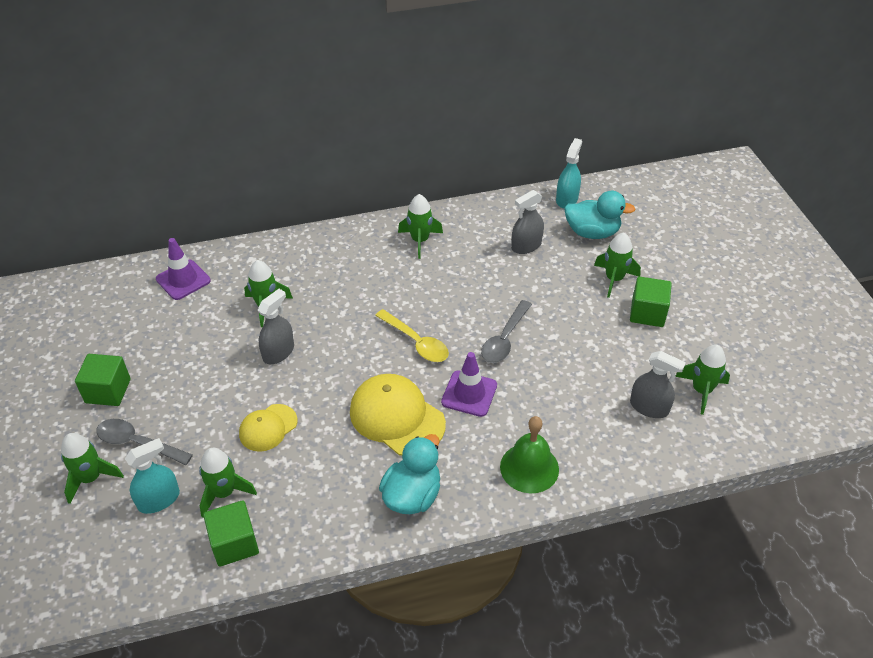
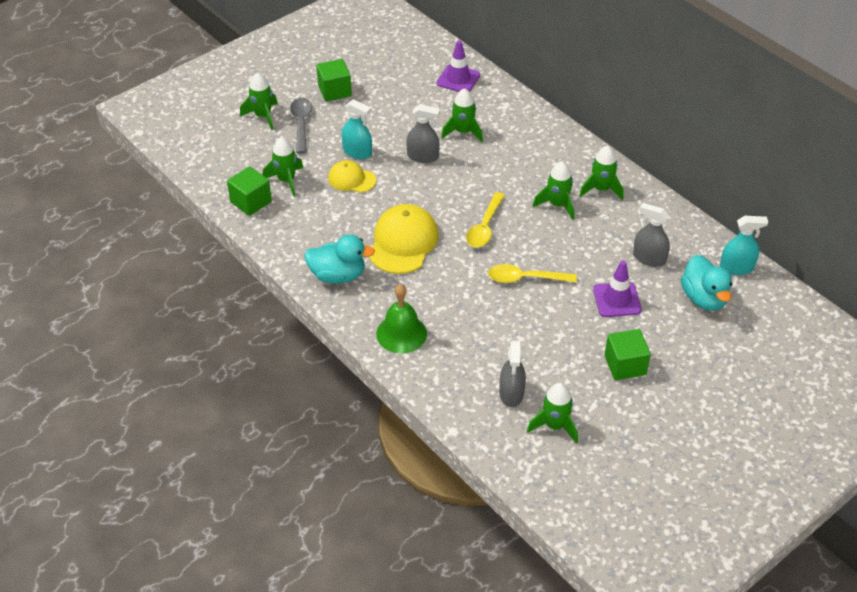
camera: 65 degrees right, 0 degrees up
(159, 500) = (264, 153): turquoise spray bottle -> turquoise spray bottle (357, 152)
(469, 394) = (452, 275): purple traffic cone -> purple traffic cone (617, 300)
(505, 339) = (525, 278): grey spoon -> yellow spoon
(614, 279) = (652, 330): green rocket -> green rocket (557, 205)

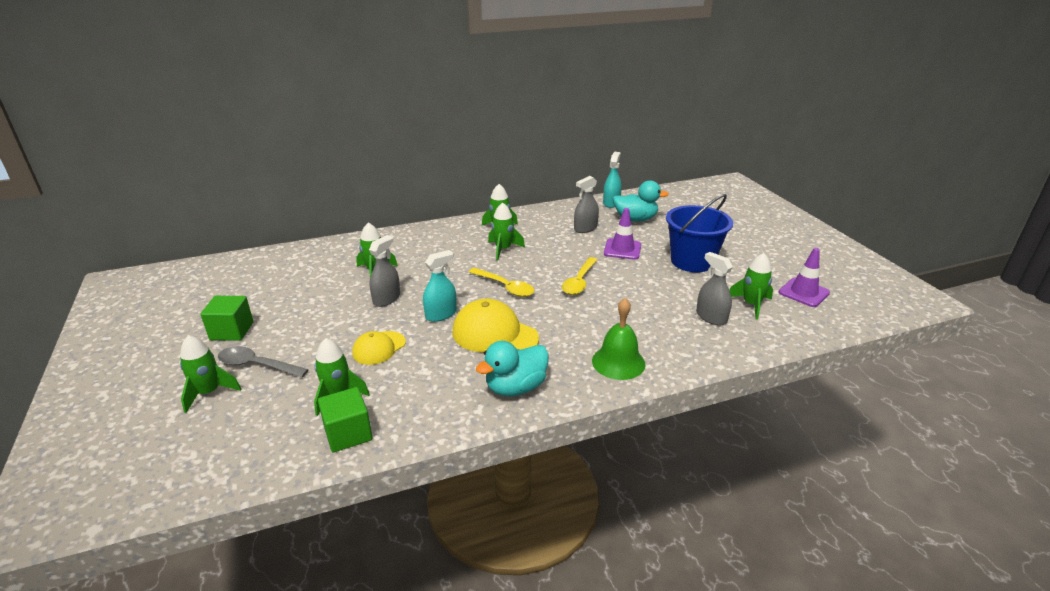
camera: 70 degrees left, 15 degrees down
(338, 275) = (515, 387): turquoise duck -> turquoise duck turned 150 degrees counterclockwise
(357, 152) = (342, 336): turquoise spray bottle -> turquoise spray bottle (441, 314)
(458, 79) = (304, 259): purple traffic cone -> purple traffic cone (803, 292)
(511, 393) = (711, 317): grey spray bottle -> grey spray bottle turned 150 degrees counterclockwise
(625, 365) = (692, 261): green cube -> blue bucket

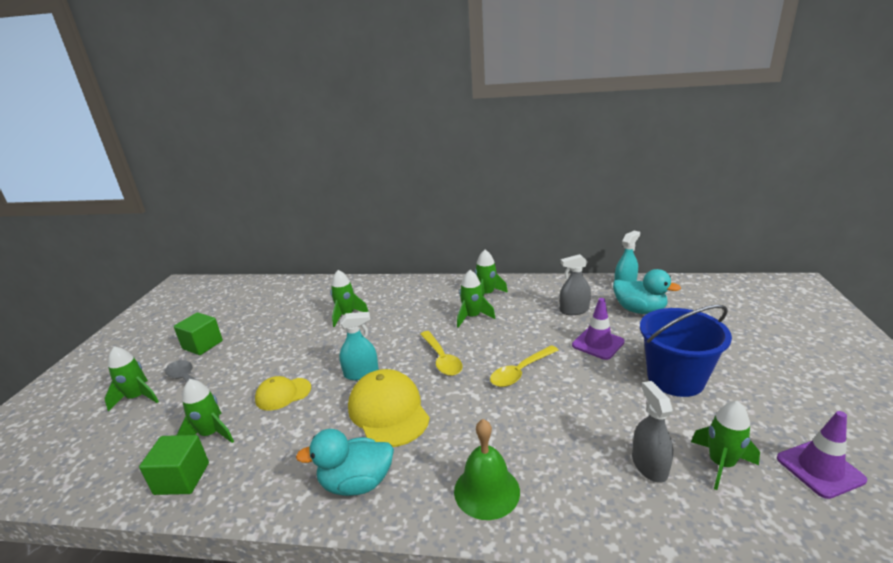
camera: 30 degrees right, 5 degrees down
(386, 299) = (332, 344): grey spray bottle -> none

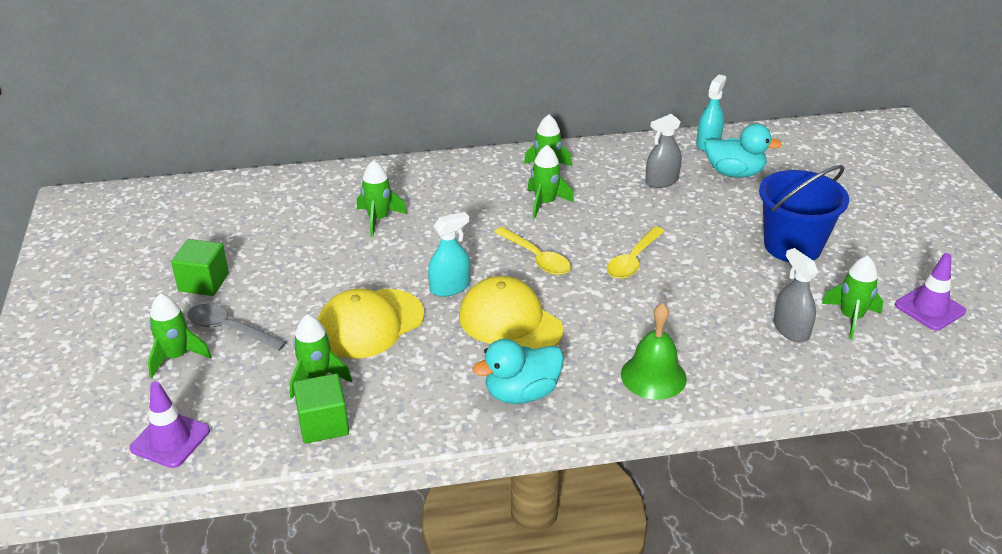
camera: 20 degrees left, 10 degrees up
(283, 394) = (370, 324): yellow cap -> yellow cap, size x1.69
(598, 343) = (703, 218): purple traffic cone -> purple traffic cone (170, 440)

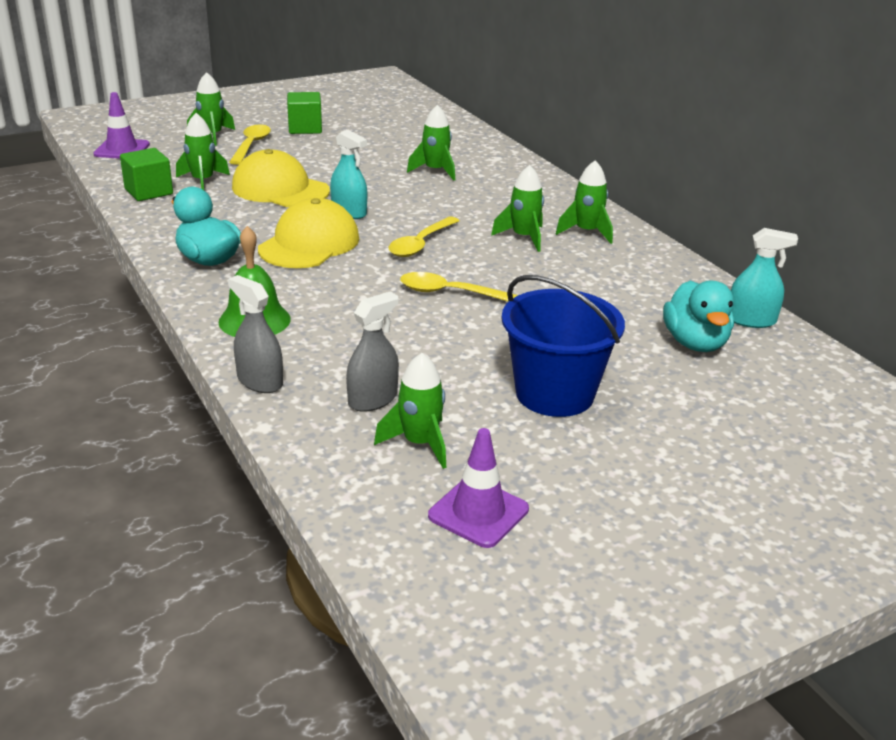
camera: 70 degrees right, 5 degrees down
(230, 329) = (251, 145): grey spoon -> yellow spoon
(661, 181) = (628, 296): grey spray bottle -> grey spray bottle (260, 381)

